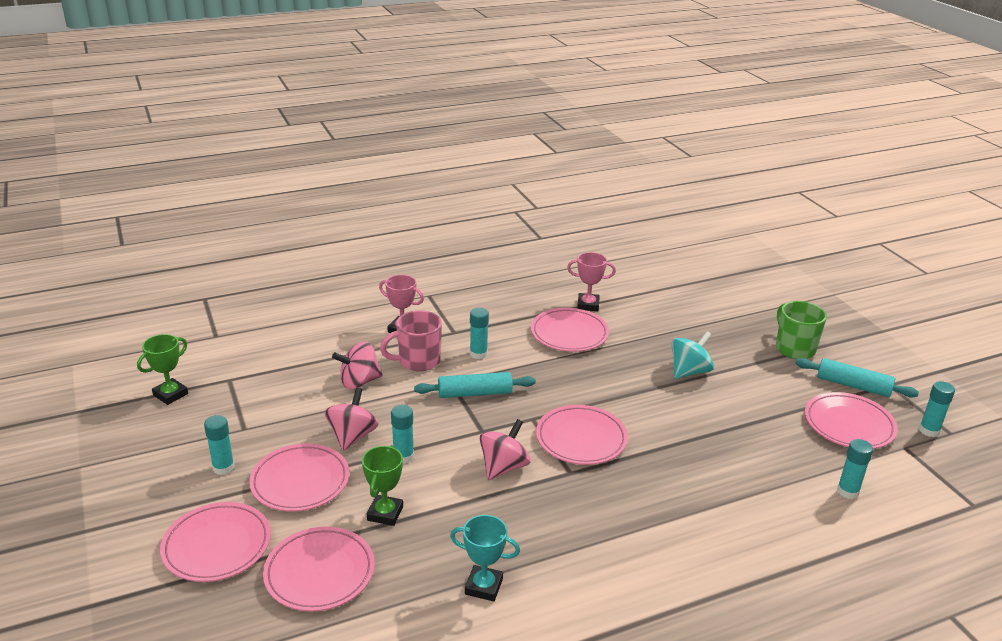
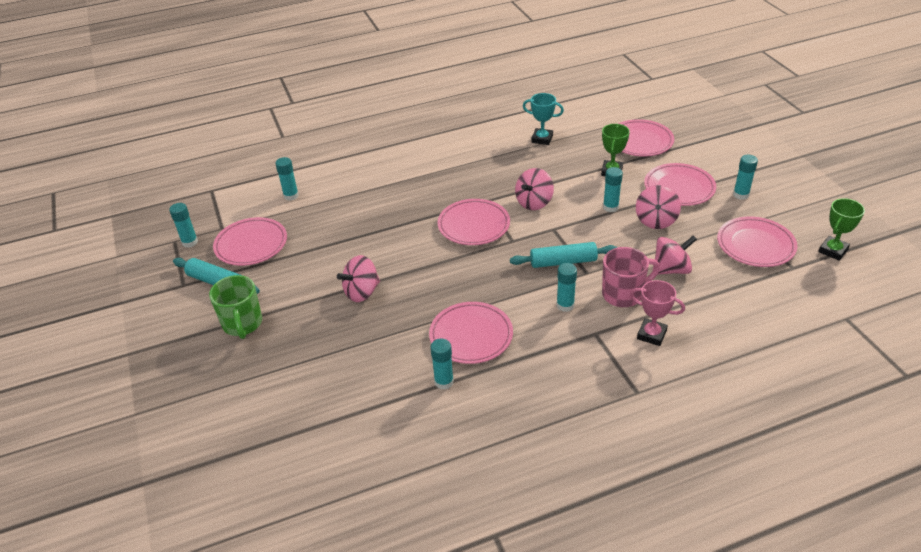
camera: 175 degrees left, 10 degrees up
(217, 546) = (711, 151): pink plate -> pink plate (755, 245)
(588, 305) = (444, 382): pink trophy -> turquoise glue stick
(689, 371) = (362, 292): turquoise spinning top -> pink spinning top

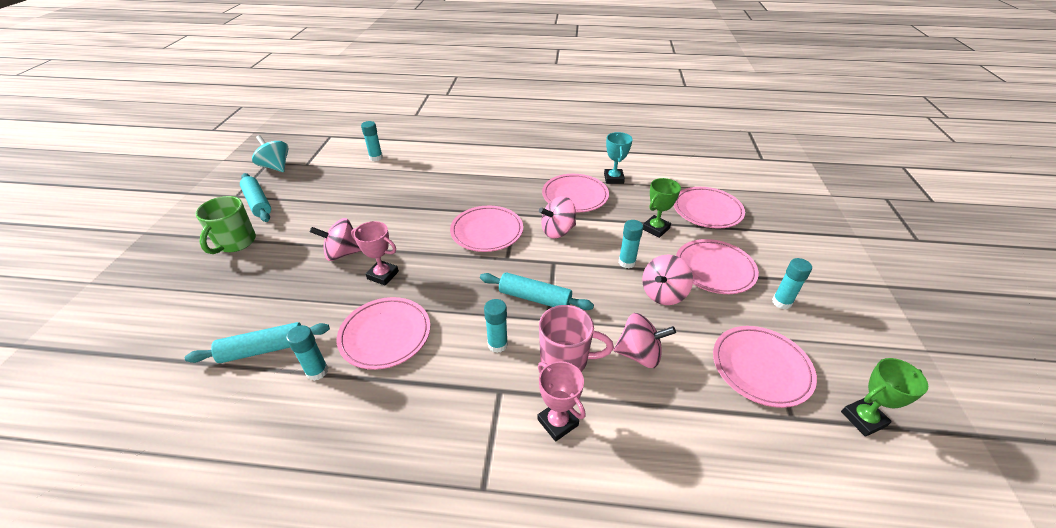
camera: 25 degrees right, 0 degrees up
(190, 242) = (276, 167): turquoise glue stick -> turquoise spinning top
(251, 245) = (310, 183): pink plate -> pink plate (575, 196)
(380, 388) = (263, 349): none -> turquoise rolling pin
(419, 294) = (383, 275): none -> pink trophy
(542, 139) = (613, 178): turquoise trophy -> turquoise trophy turned 45 degrees clockwise

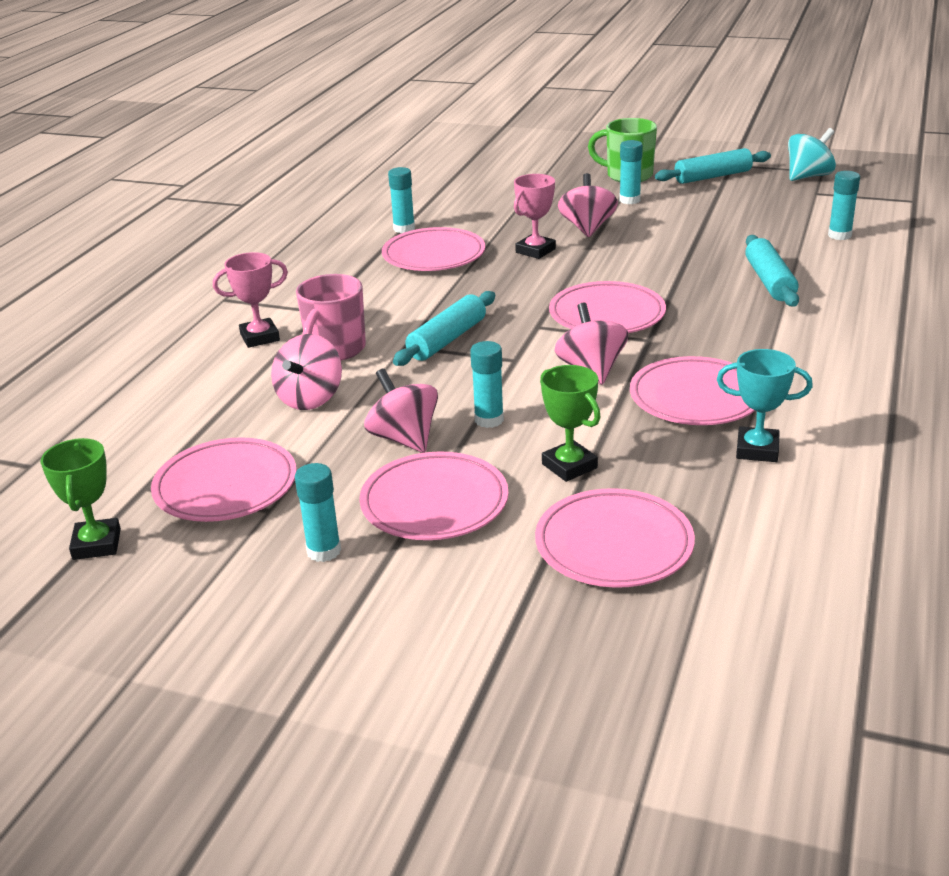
camera: 105 degrees right, 10 degrees down
(263, 349) = (447, 205): turquoise rolling pin -> turquoise rolling pin (769, 281)
(497, 344) = (383, 312): turquoise glue stick -> turquoise glue stick (629, 200)

